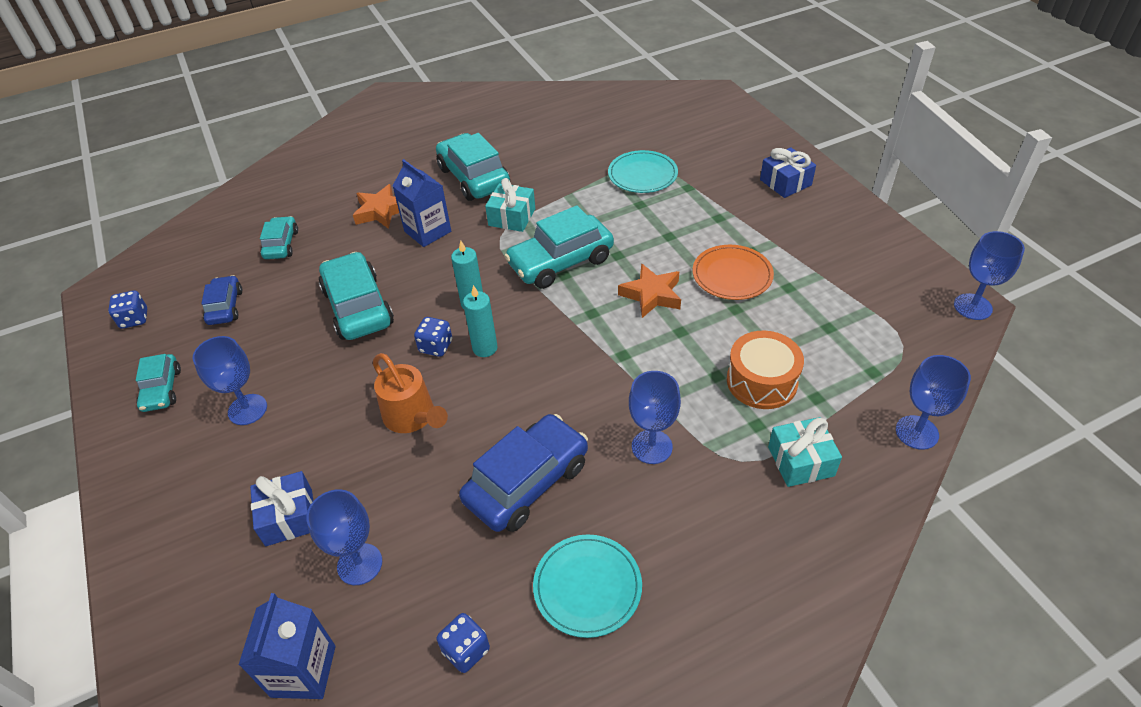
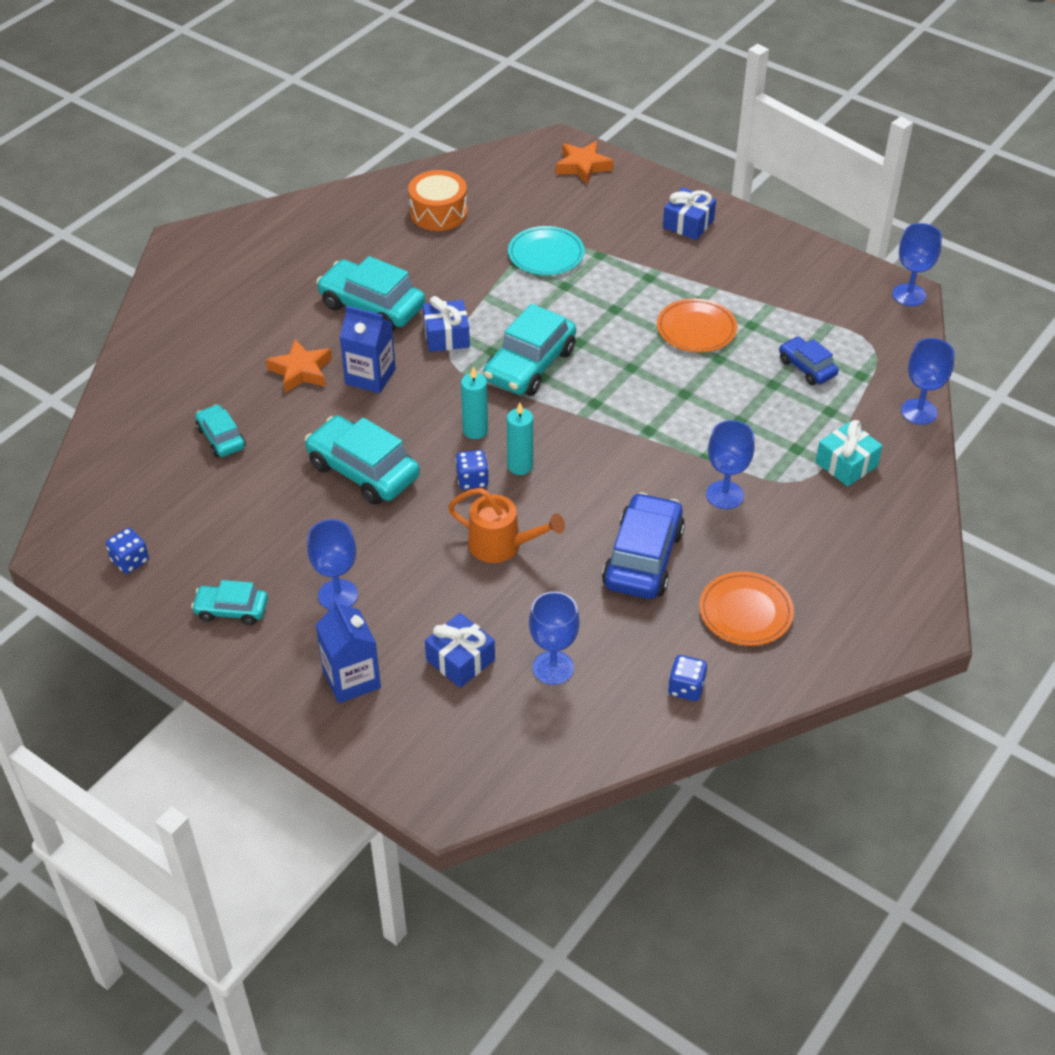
camera: 30 degrees left, 0 degrees up
(162, 389) = (231, 610): turquoise car -> turquoise car turned 135 degrees clockwise
(225, 307) = (220, 516): blue car -> blue car (807, 368)
(303, 671) = (571, 752): blue carton -> blue carton (351, 679)
(512, 217) = (446, 336): turquoise gift -> blue gift
(587, 587) = (745, 612): turquoise plate -> orange plate
(651, 295) = (637, 369): orange star -> orange star (582, 166)
(761, 381) = (779, 413): orange drum -> orange drum (438, 212)

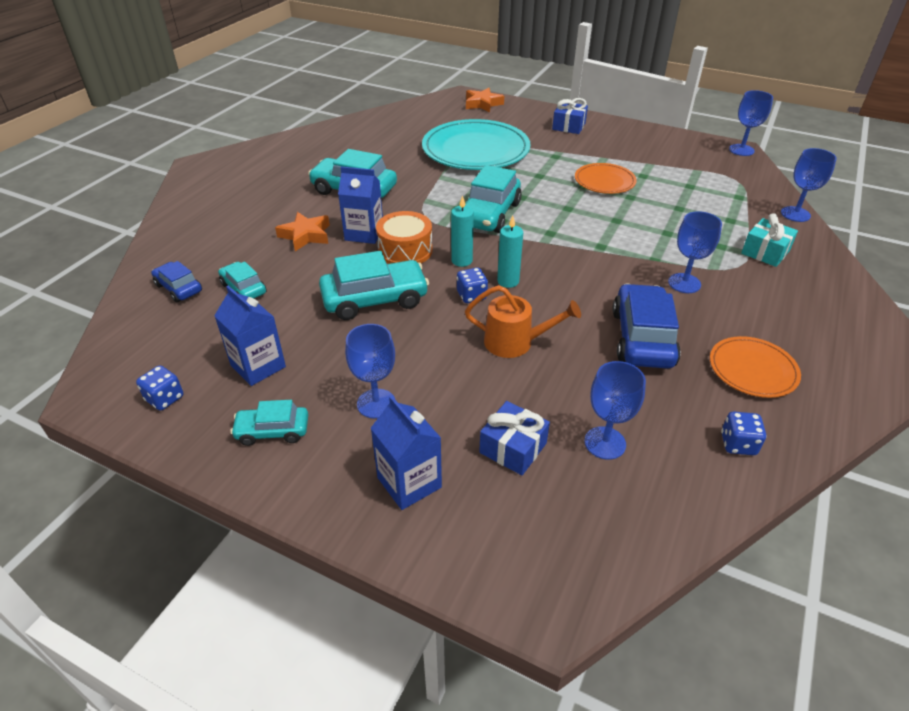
camera: 10 degrees left, 5 degrees down
(226, 537) = (258, 366): none -> blue carton
(363, 471) = (375, 299): turquoise car -> turquoise car turned 135 degrees clockwise
(438, 212) = (389, 134): orange drum -> orange drum (405, 250)
(446, 336) = (418, 202): blue gift -> none
(546, 254) = (475, 150): turquoise plate -> turquoise plate, size x1.90
(807, 368) = (697, 196): blue car -> blue car (179, 288)

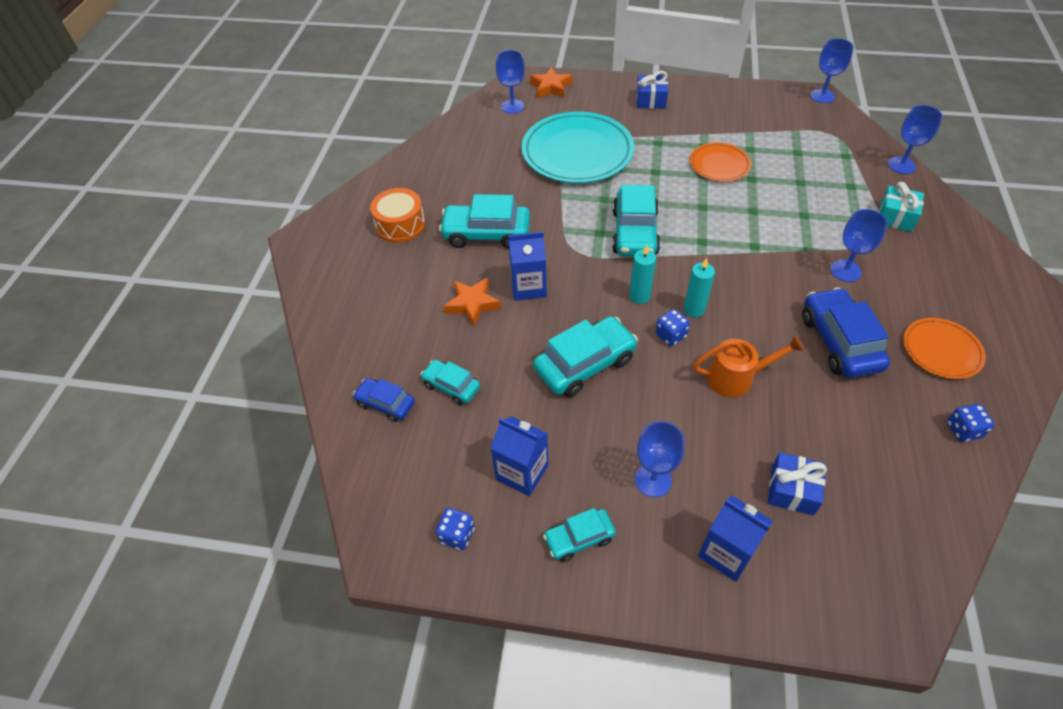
camera: 15 degrees left, 10 degrees up
(405, 250) = (580, 298): orange drum -> orange drum (400, 225)
(605, 443) = (862, 461): blue goblet -> blue goblet (512, 106)

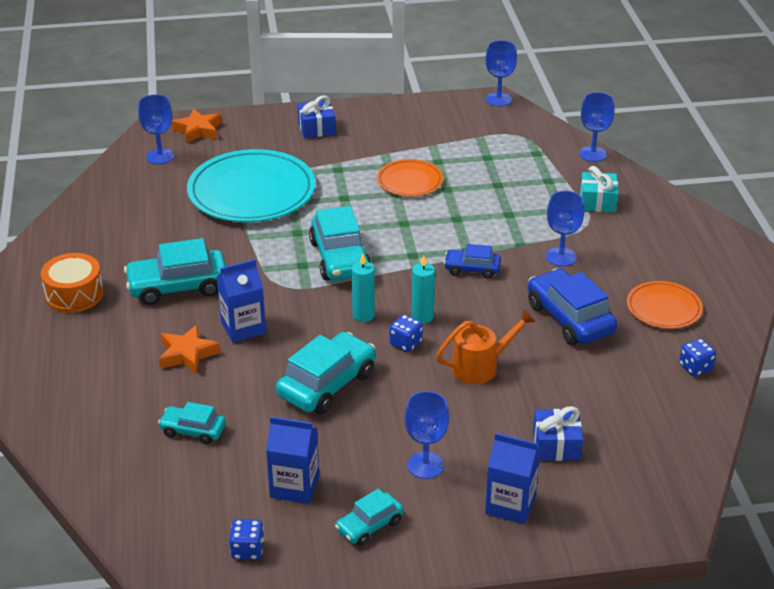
camera: 20 degrees left, 15 degrees down
(385, 404) = (127, 460): blue car -> blue car (472, 269)

